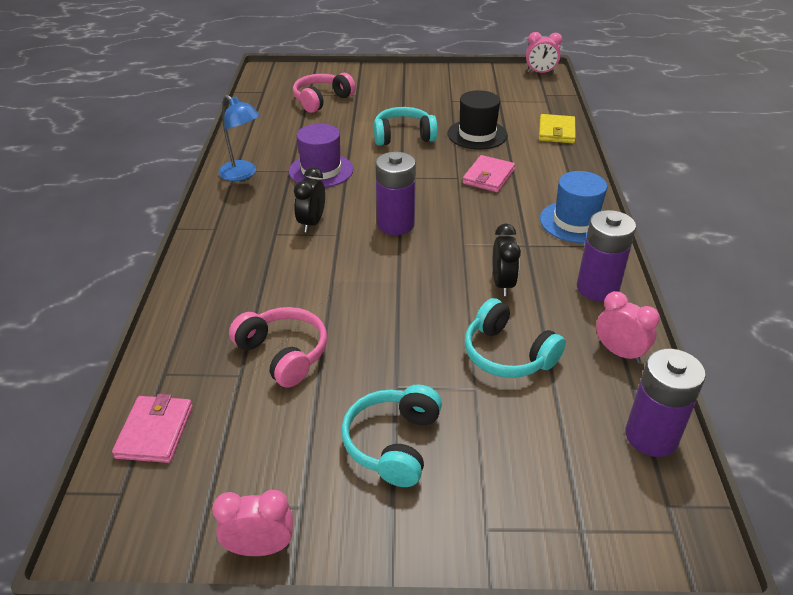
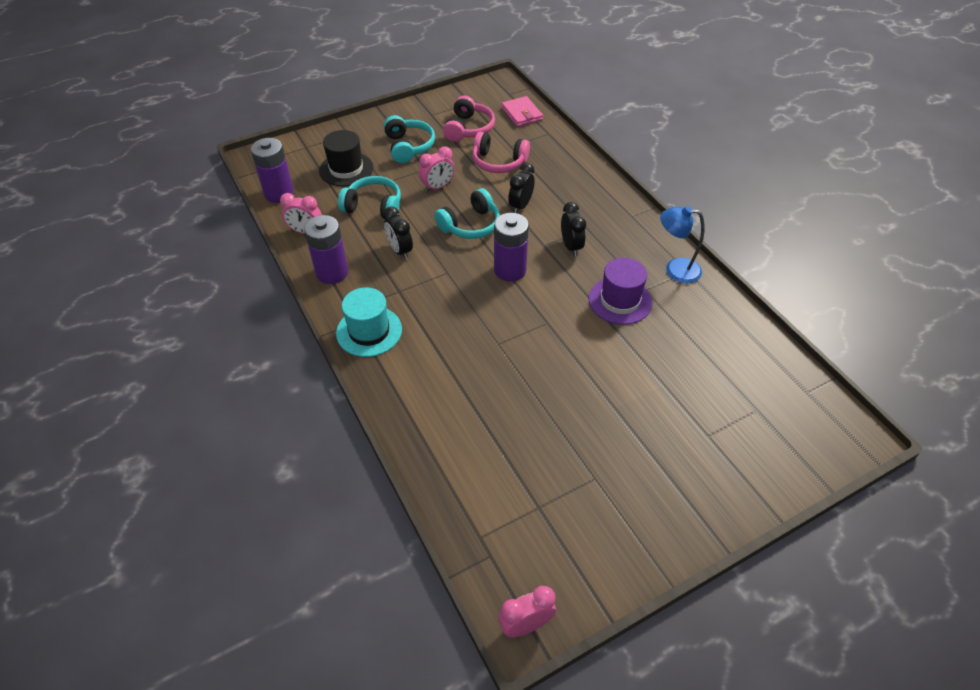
camera: 150 degrees right, 10 degrees up
(260, 548) = (436, 99): pink clock -> pink clock (438, 187)
(318, 282) = (520, 206): none -> black clock
(321, 100) = (732, 406): pink headphones -> pink headphones (469, 129)
(403, 136) = (592, 381): turquoise headphones -> turquoise headphones (470, 225)
(477, 134) = (521, 420): black hat -> black hat (346, 169)
(488, 177) = (471, 356): pink wallet -> none
(556, 132) = (438, 467): yellow wallet -> none
(575, 222) = (369, 331): blue hat -> turquoise hat

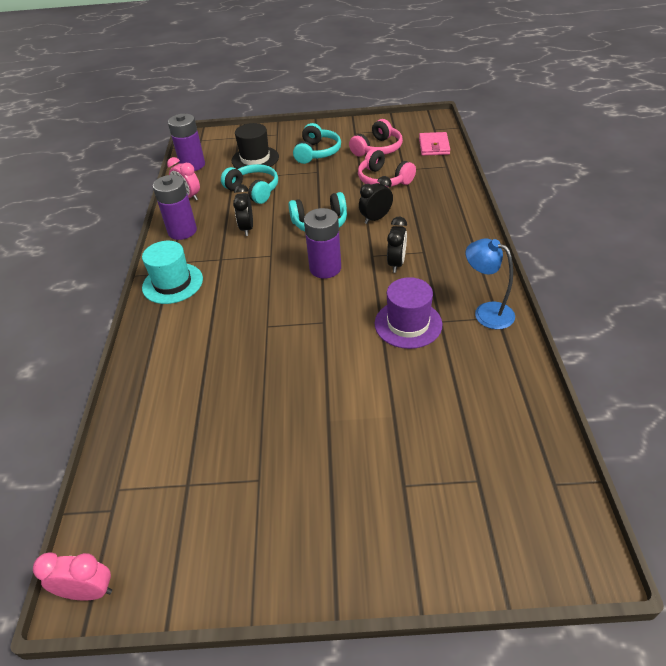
camera: 30 degrees right, 5 degrees down
(438, 187) = (316, 187): pink clock -> none

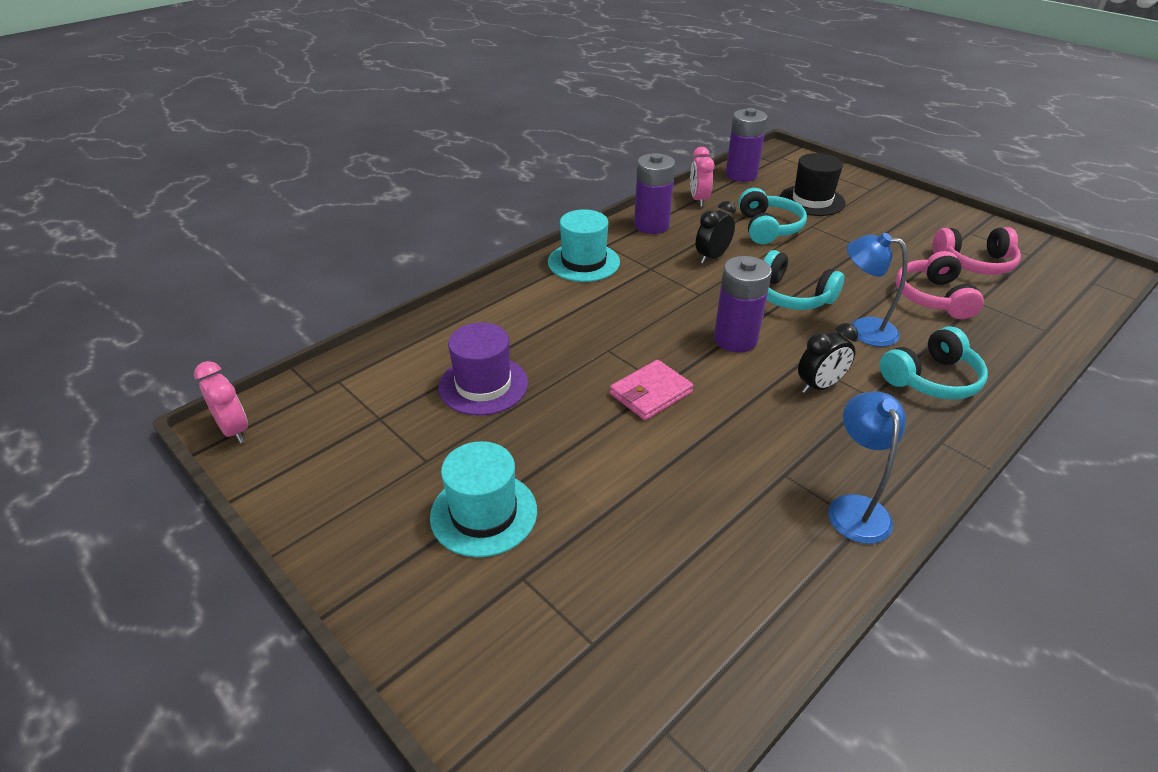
camera: 45 degrees right, 5 degrees down
(317, 152) = (891, 229): turquoise headphones -> turquoise headphones (931, 379)
(336, 475) = (484, 513): none -> turquoise hat
(376, 219) = (863, 329): black clock -> blue lamp
(408, 324) = (744, 449): purple hat -> purple hat (483, 385)
(434, 146) = (1061, 300): pink wallet -> pink wallet (651, 393)

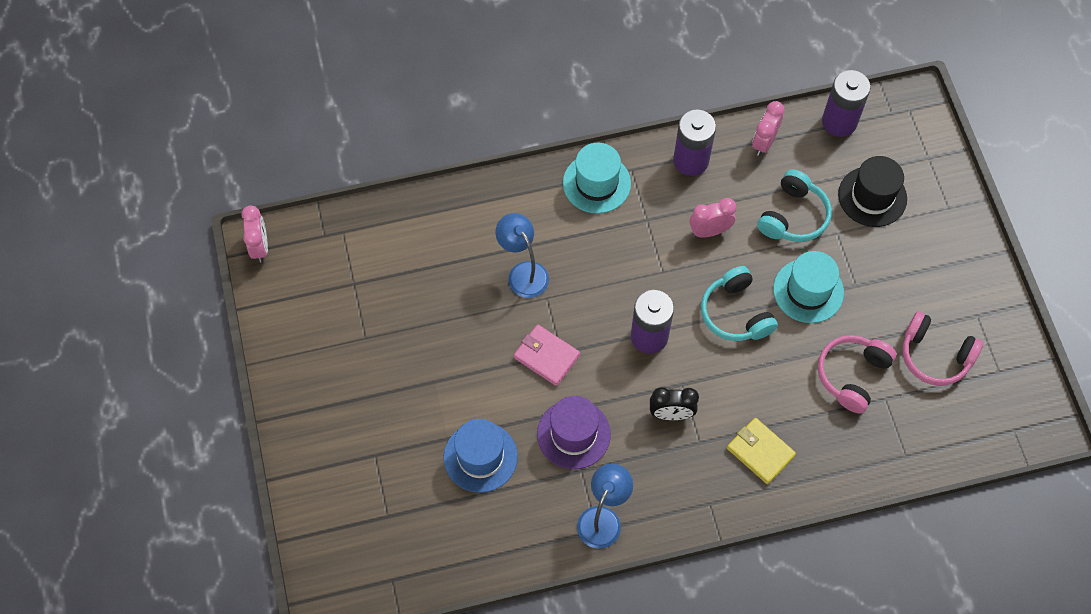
camera: 30 degrees right, 25 degrees up
(483, 385) = (437, 288): purple hat -> purple hat (573, 434)
(484, 513) = (378, 399): turquoise hat -> turquoise hat (808, 291)
(651, 393) = (546, 356): pink wallet -> pink wallet turned 45 degrees clockwise
(660, 514) = (480, 457): none -> blue hat
(712, 257) = (709, 231): black clock -> pink clock
(863, 329) = (758, 378): blue lamp -> blue lamp (523, 272)
(931, 379) = (760, 452): turquoise headphones -> yellow wallet

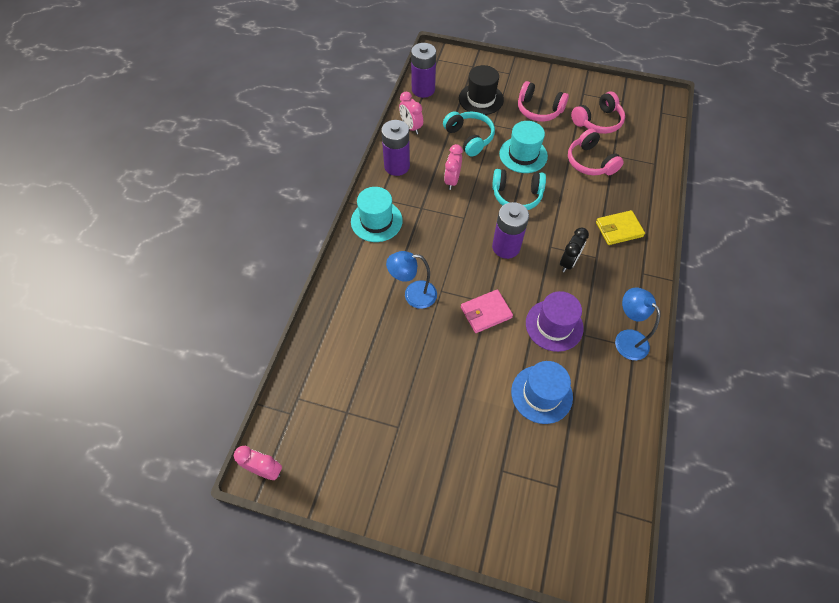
camera: 60 degrees left, 5 degrees down
(903, 274) = (539, 110): none -> pink headphones

